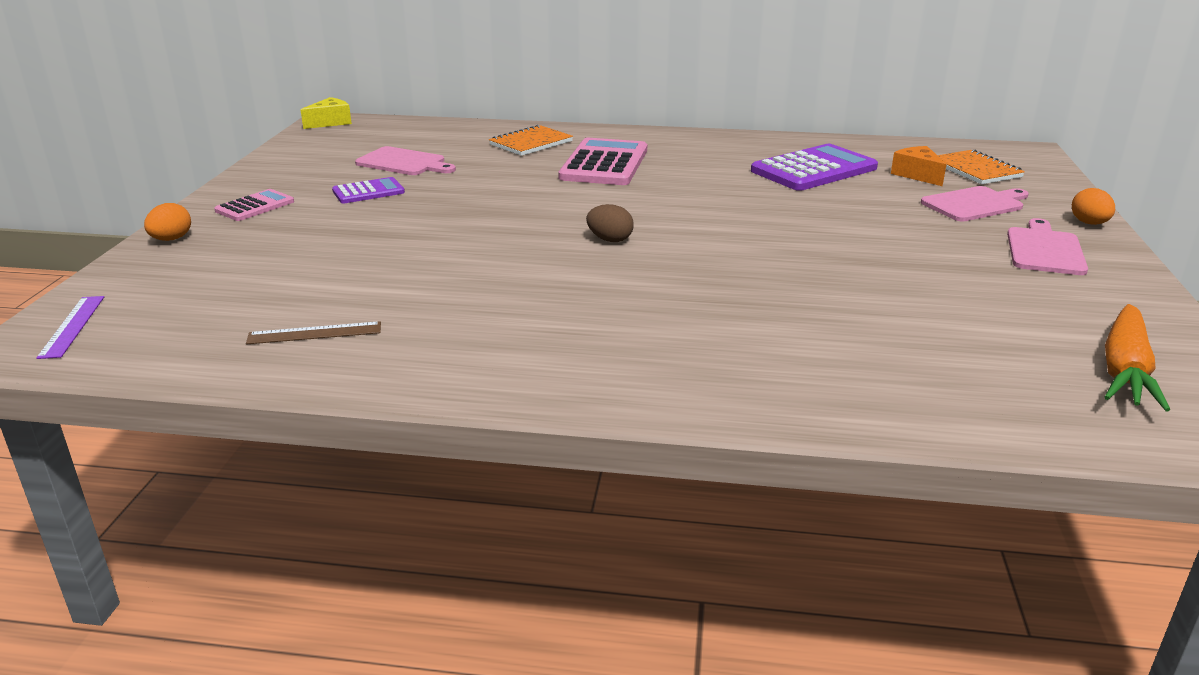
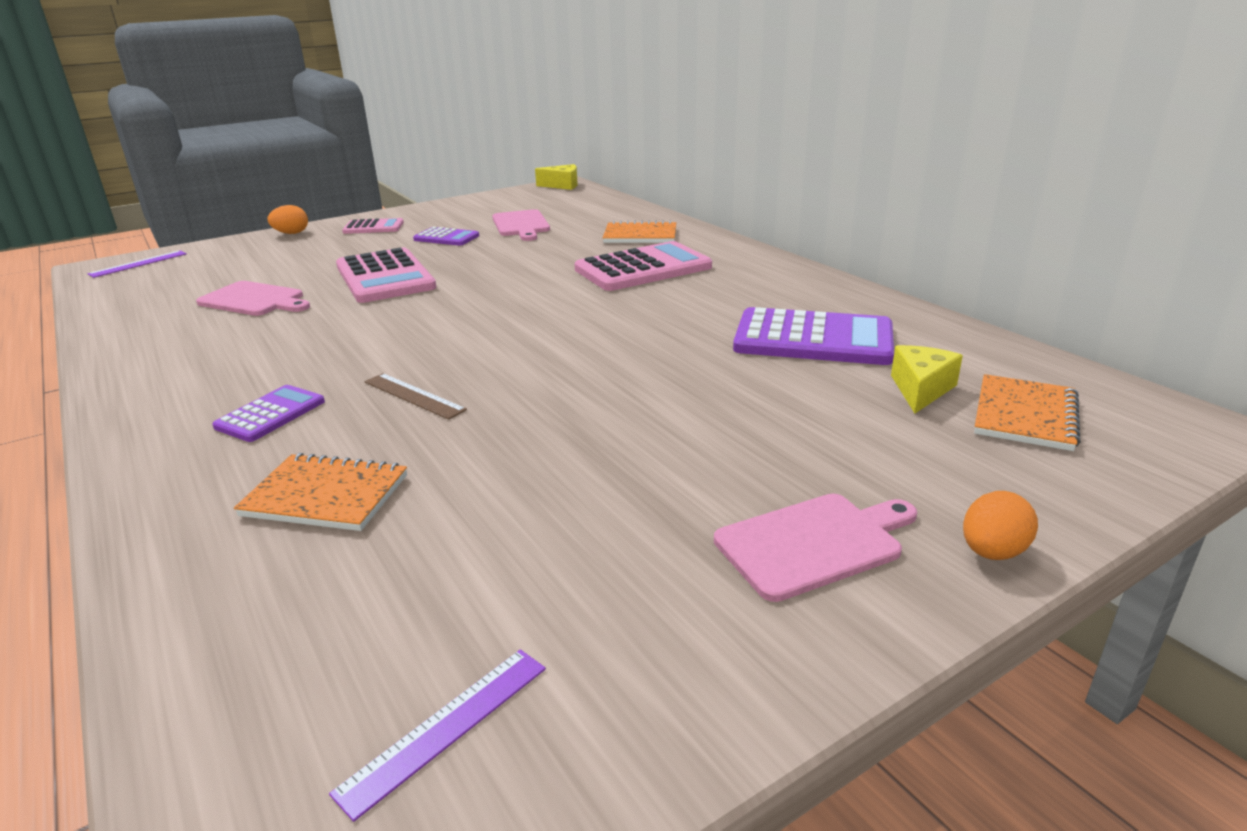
camera: 50 degrees right, 0 degrees up
(314, 333) = (177, 313): brown ruler -> brown ruler (414, 395)
(422, 236) = (385, 277): none -> pink calculator
(610, 240) = (466, 327): brown egg -> none
(662, 338) = (270, 414): none -> purple calculator
(834, 347) = (325, 496): none -> orange notebook
(917, 175) = (920, 389): orange cheese -> yellow cheese
(975, 204) = (892, 450): pink cutting board -> pink cutting board (254, 300)
(1125, 370) = (445, 727): orange carrot -> purple ruler

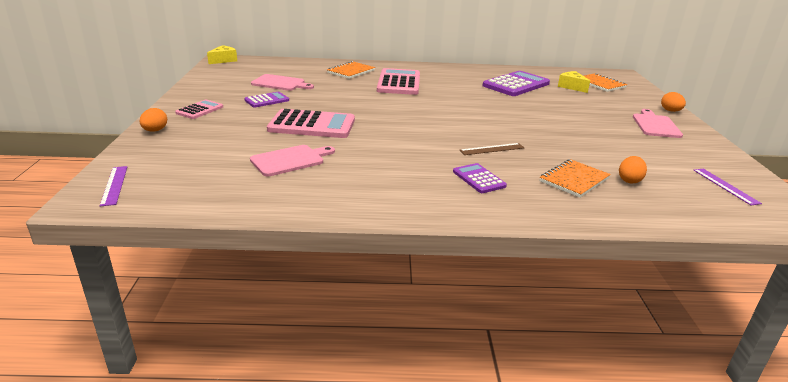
camera: 60 degrees left, 0 degrees up
(370, 560) = (629, 180): none -> orange egg

